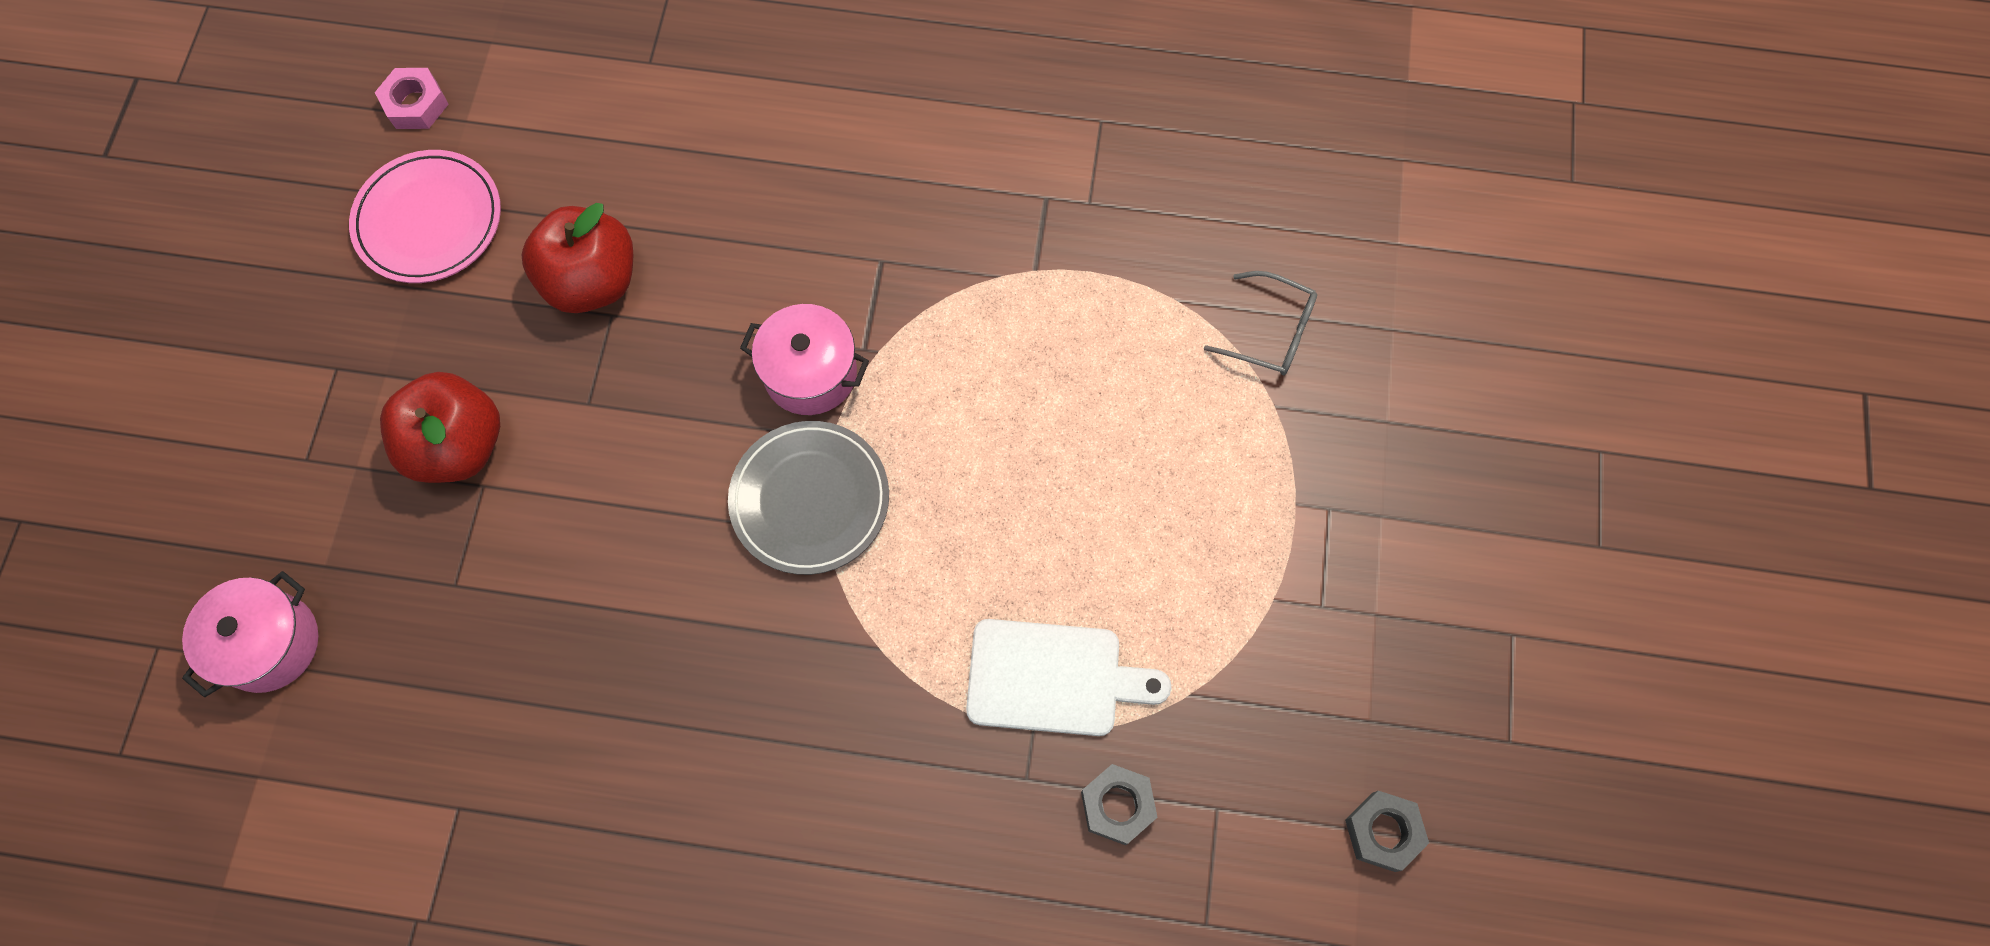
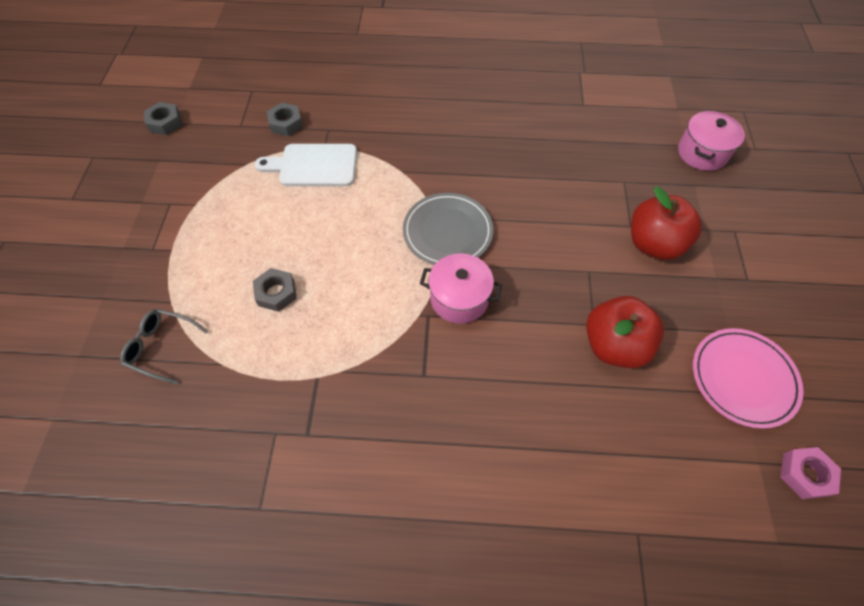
camera: 175 degrees right, 10 degrees down
(1104, 407) = (276, 293): none -> grey nut

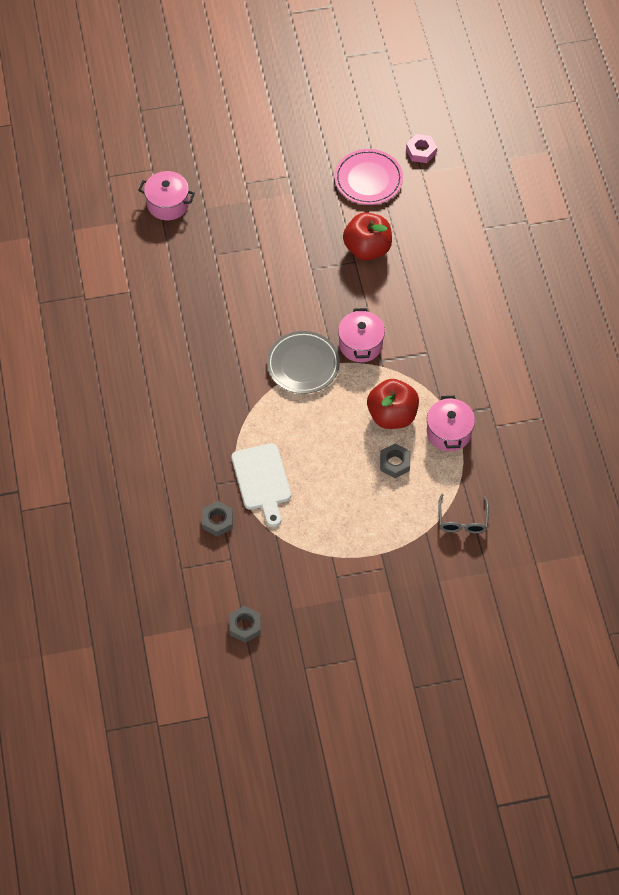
camera: 105 degrees left, 0 degrees up
(291, 367) = (449, 432): none -> pink pot
(653, 244) = (273, 231): red apple -> red apple (392, 415)

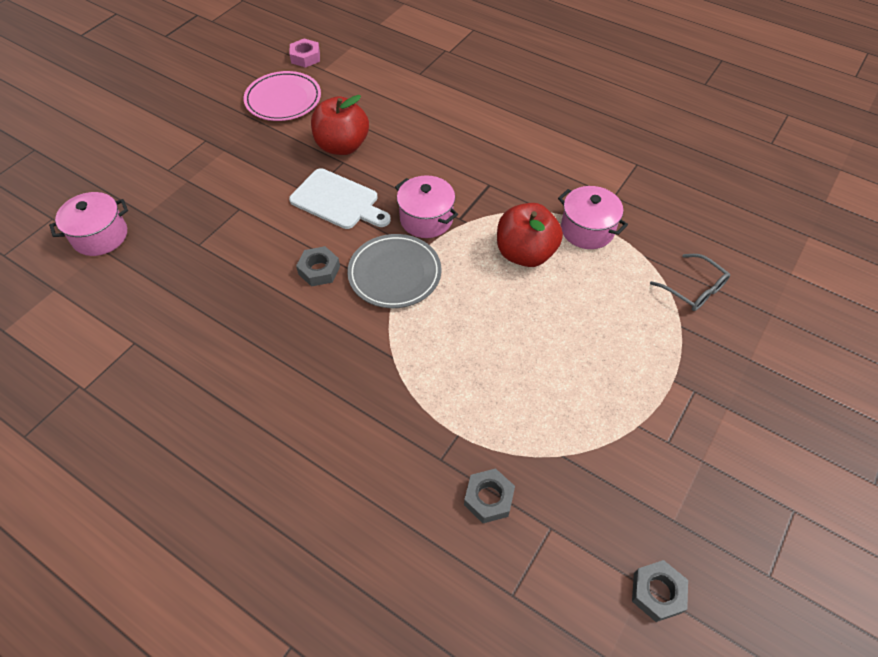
camera: 45 degrees left, 5 degrees down
(262, 480) = (483, 412): white cutting board -> white cutting board (338, 201)
(394, 463) = (579, 290): grey nut -> grey nut (319, 270)

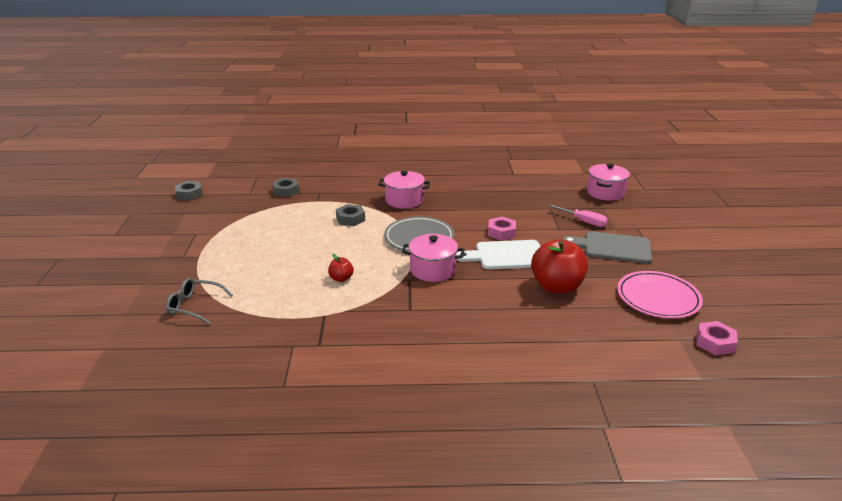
camera: 145 degrees right, 25 degrees down
(200, 205) = (584, 221): none -> pink screwdriver
(231, 160) = (613, 247): none -> grey cutting board
(301, 235) = (501, 232): none -> pink nut
(319, 270) = (466, 223): grey nut -> grey nut (350, 219)
(525, 253) = (341, 278): red apple -> red apple, size x0.46
(587, 230) = (302, 311): pink pot -> pink pot (404, 200)

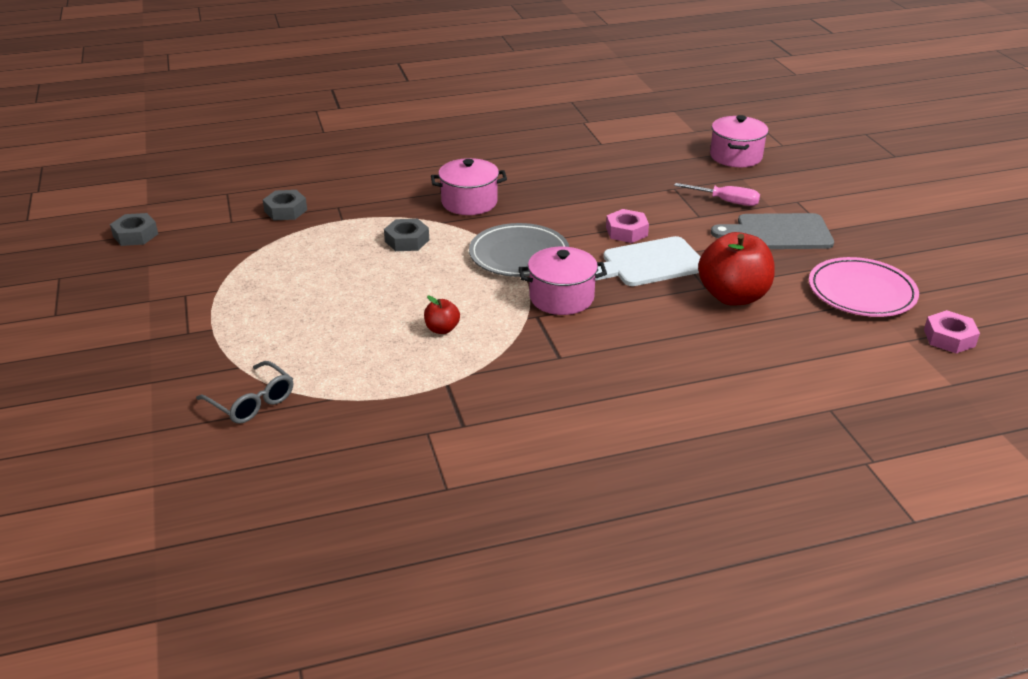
camera: 15 degrees left, 5 degrees up
(194, 306) = (252, 402): grey glasses -> grey glasses turned 135 degrees counterclockwise

